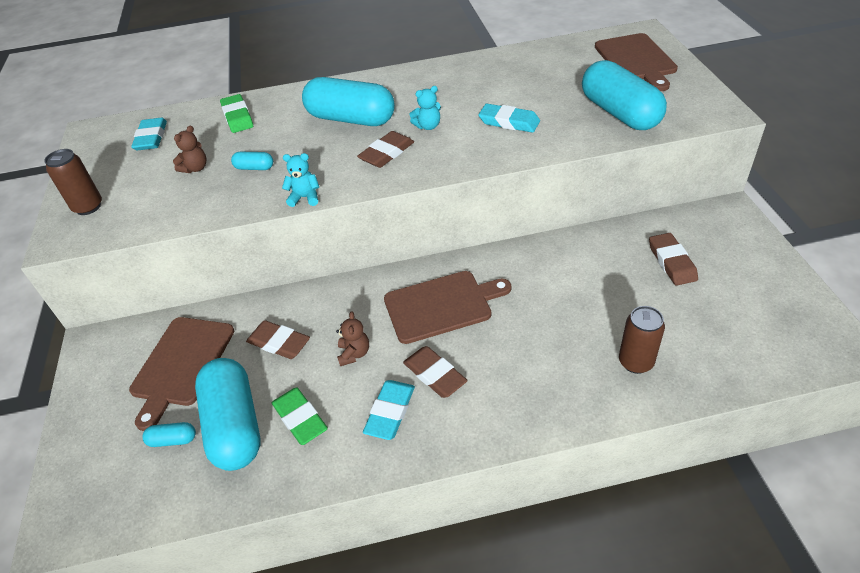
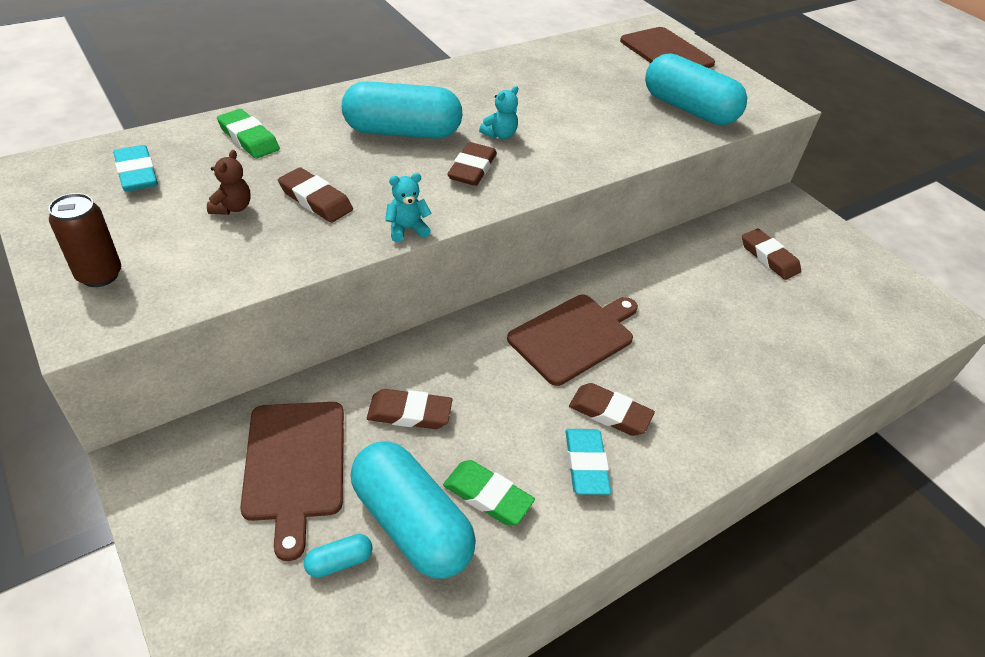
camera: 30 degrees left, 0 degrees up
(254, 168) = (316, 200): turquoise capsule -> brown eraser
(354, 354) = (508, 408): brown teddy bear -> none
(509, 122) = (585, 125): turquoise eraser -> none
(635, 362) = (792, 361): brown can -> none

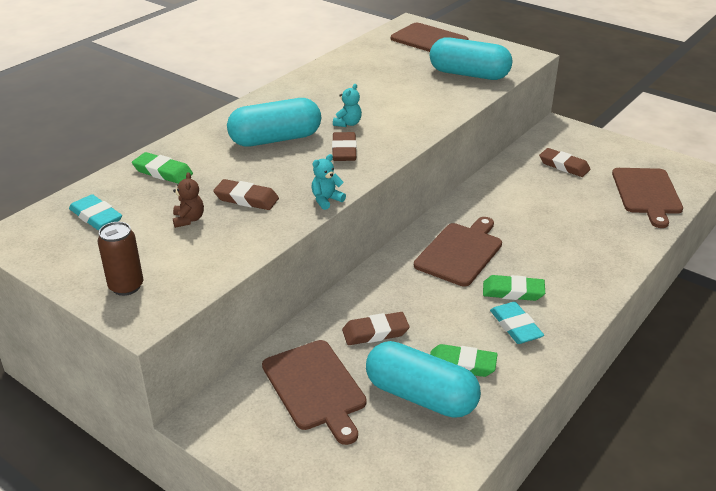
camera: 15 degrees left, 10 degrees down
(339, 561) = (386, 432): turquoise capsule -> none
(610, 413) = (513, 292): brown eraser -> green eraser
(859, 328) = (647, 193): none -> brown cutting board

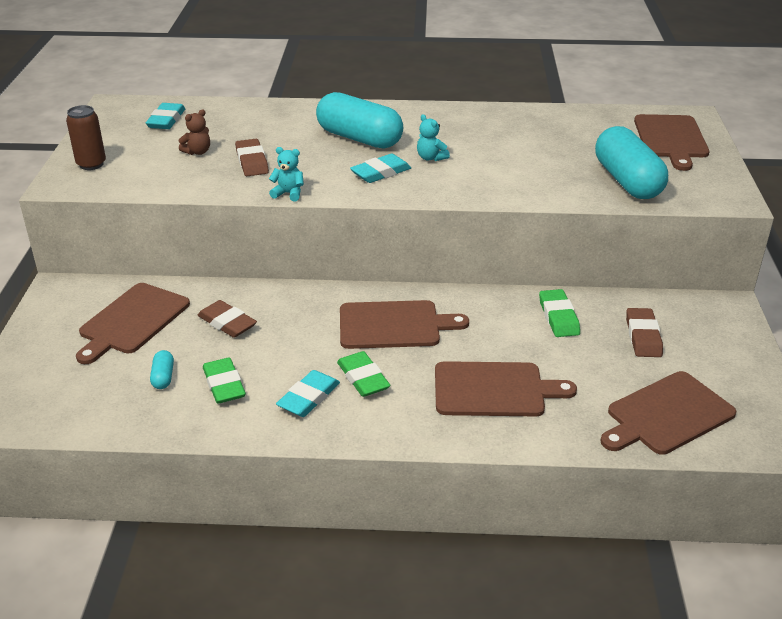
camera: 55 degrees right, 0 degrees up
(163, 172) = (252, 117): green eraser -> green eraser (558, 317)
(344, 150) = (380, 172): brown eraser -> turquoise eraser
(348, 124) = (431, 158): turquoise teddy bear -> turquoise teddy bear turned 60 degrees clockwise
(421, 396) = (163, 377): turquoise capsule -> turquoise capsule, size x0.41
(573, 242) = (494, 390): none -> brown cutting board

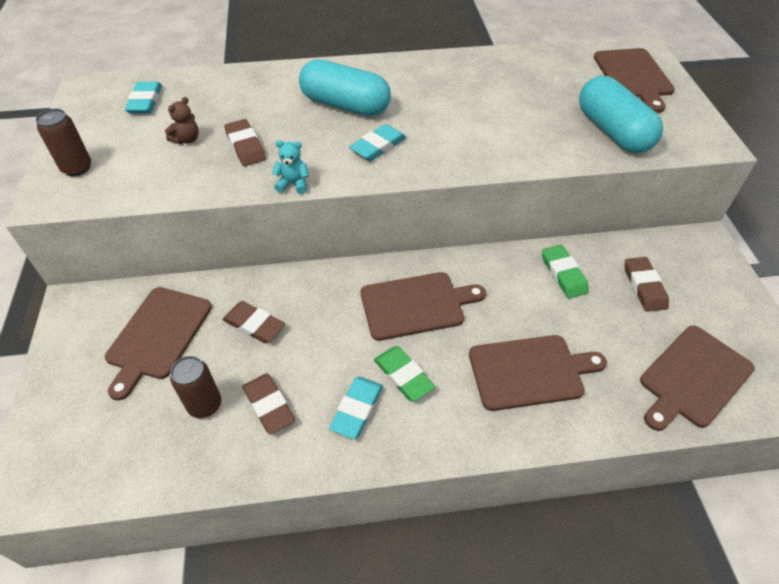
camera: 10 degrees left, 15 degrees up
(163, 377) = (205, 405): turquoise capsule -> brown can
(224, 384) = (269, 405): green eraser -> brown eraser
(431, 158) = (421, 122): turquoise teddy bear -> none

